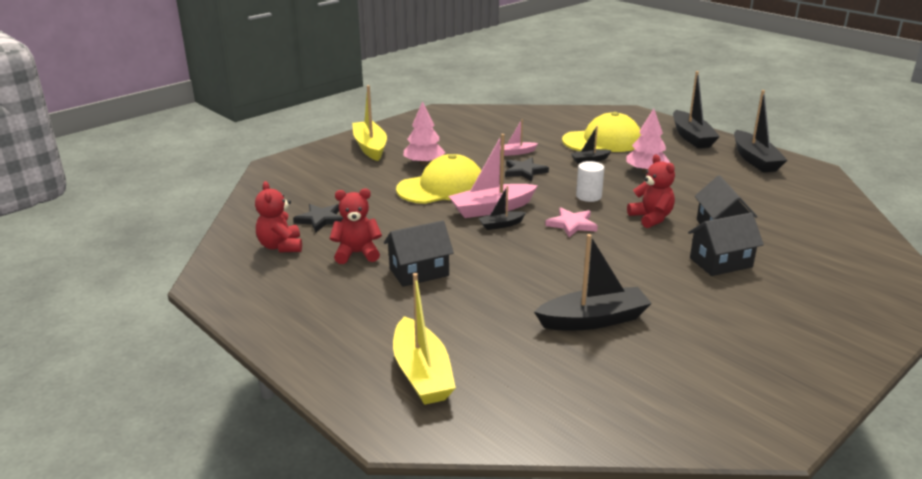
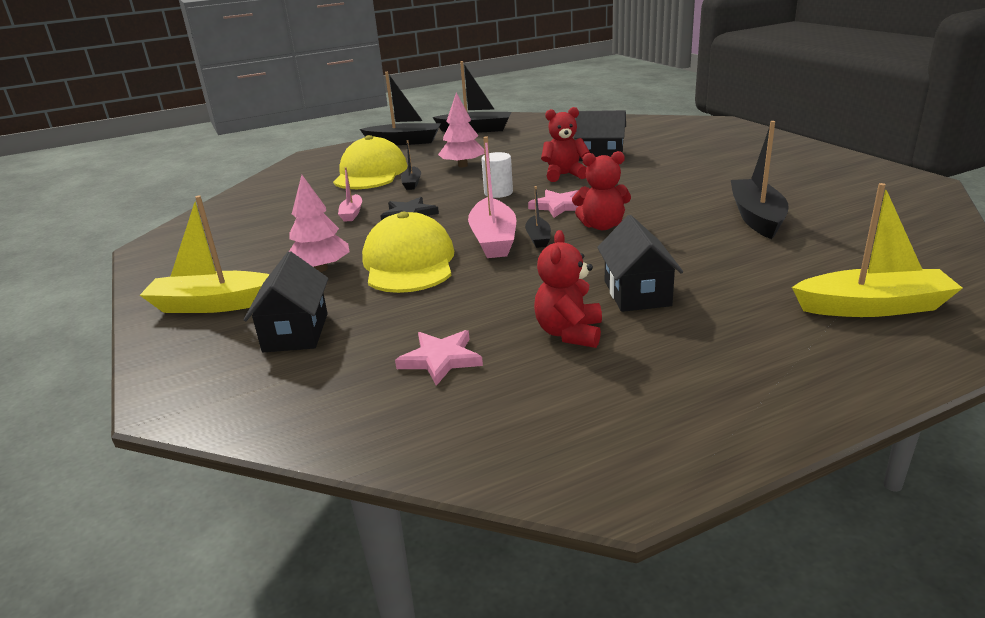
camera: 70 degrees left, 0 degrees up
(281, 246) = (514, 400): red teddy bear -> red teddy bear (602, 226)
(320, 219) = (440, 359): black star -> pink star
(720, 262) = (660, 163): black house -> black house (296, 332)

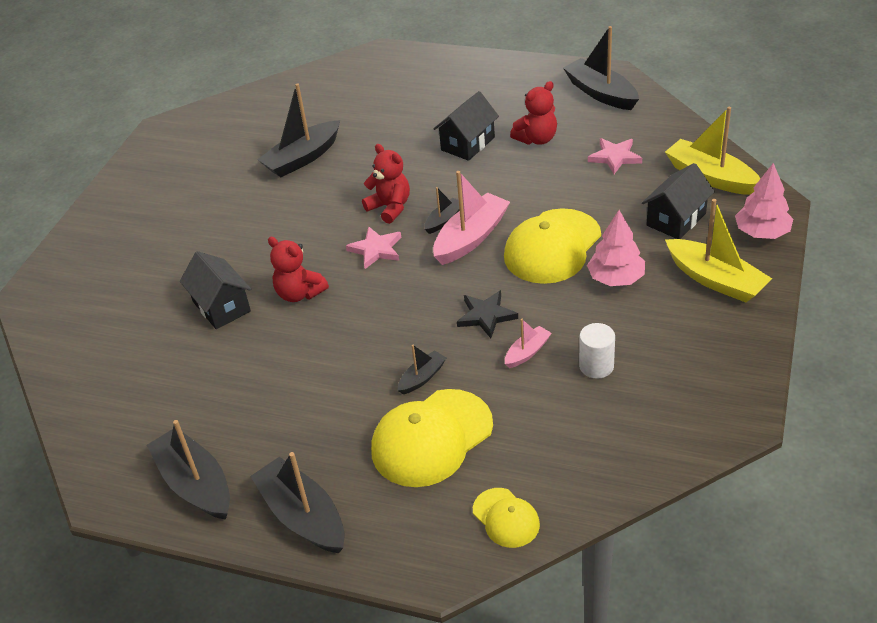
camera: 135 degrees left, 15 degrees up
(290, 173) = (506, 518): none -> yellow cap
(462, 165) = (338, 383): pink tree -> pink tree (762, 232)
(498, 193) = (383, 301): white cylinder -> white cylinder (596, 366)
(583, 439) = (600, 93): none -> black boat
(873, 307) = (392, 81): yellow boat -> yellow boat (710, 177)

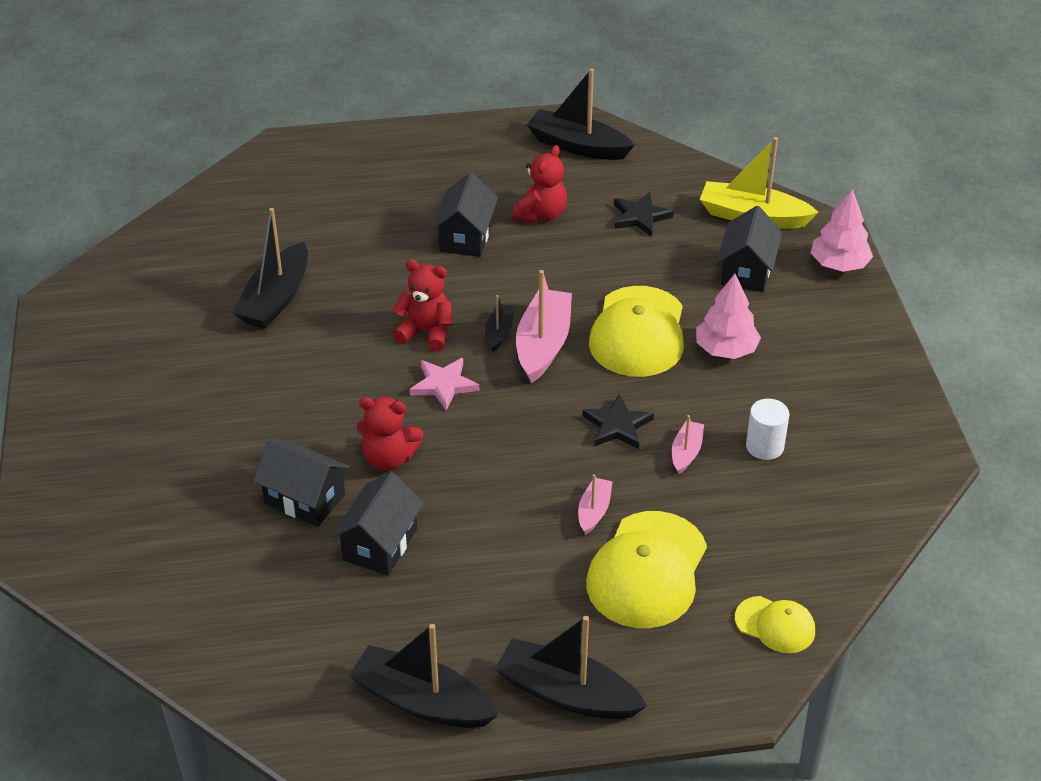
camera: 30 degrees left, 0 degrees up
(249, 355) = (380, 544): none -> black house
(422, 377) = (594, 511): black boat -> pink boat
(615, 157) = (640, 217): pink star -> black star
(715, 280) = (825, 326): yellow boat -> none

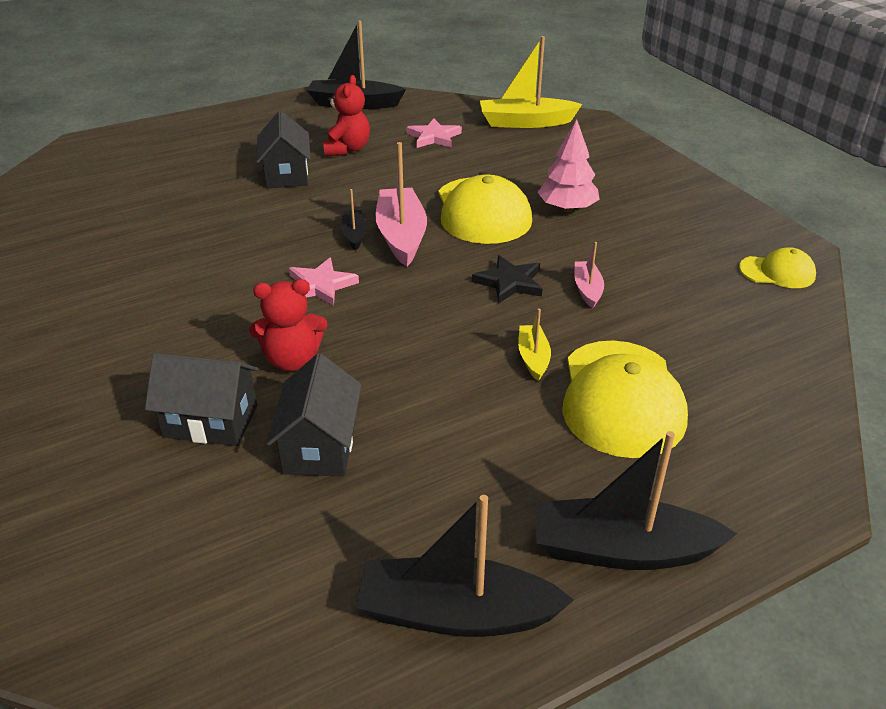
camera: 20 degrees left, 5 degrees down
(276, 299) = (114, 251): black boat -> none
(426, 333) = (282, 248): red teddy bear -> none
(594, 511) = (533, 358): pink boat -> yellow boat
(640, 217) = (434, 137): black star -> pink star
(747, 271) = (546, 155): black house -> none
(764, 446) = (653, 270): white cylinder -> none
(775, 625) = (781, 416): yellow cap -> yellow cap (777, 272)
(839, 265) = (615, 139): pink tree -> none

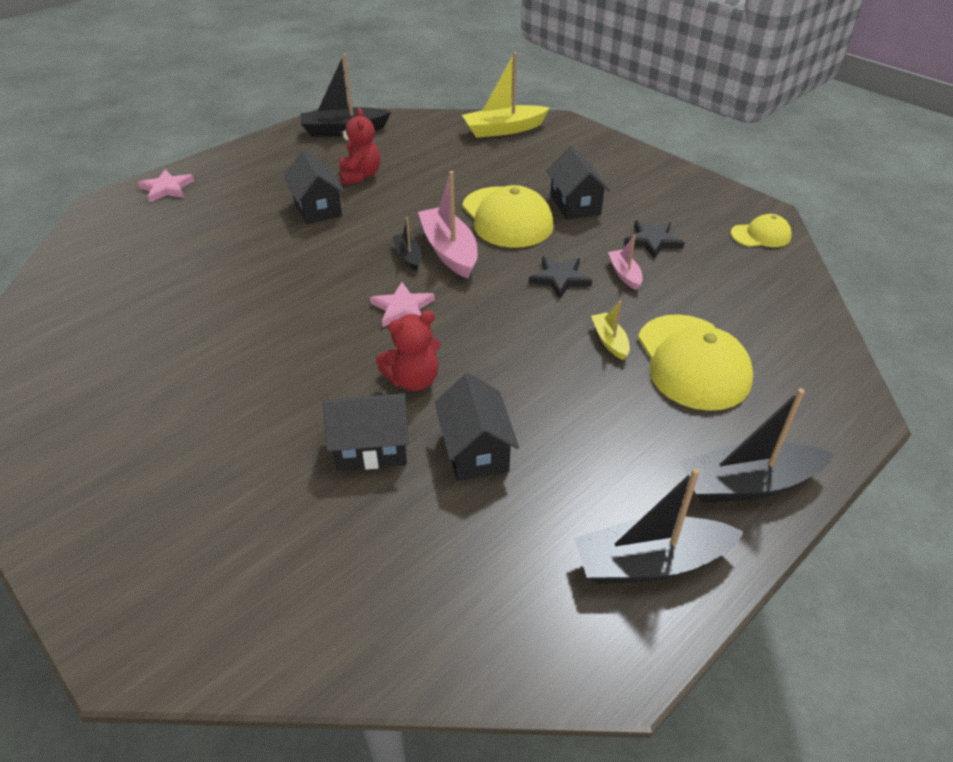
camera: 15 degrees left, 5 degrees up
(434, 137) = (431, 154): pink star -> pink star (167, 188)
(567, 208) = (575, 205): pink tree -> black house
(639, 259) = (652, 241): none -> black star

